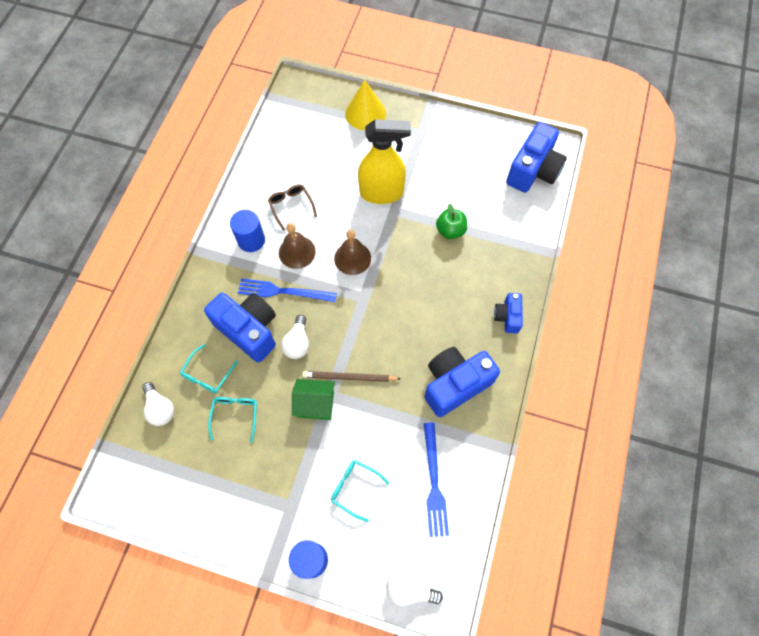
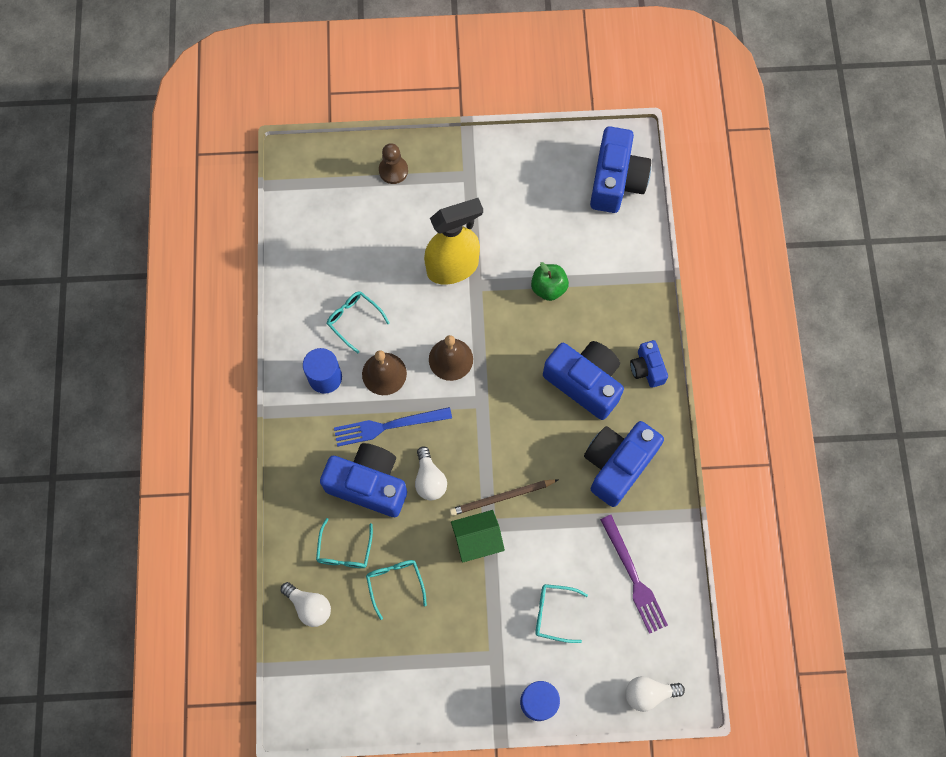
camera: 20 degrees left, 5 degrees up
(291, 207) = (354, 320): brown glasses -> turquoise glasses
(365, 113) = (393, 170): yellow cone -> brown pawn
(434, 483) = (633, 577): blue fork -> purple fork
(452, 310) = (584, 382): none -> blue camera

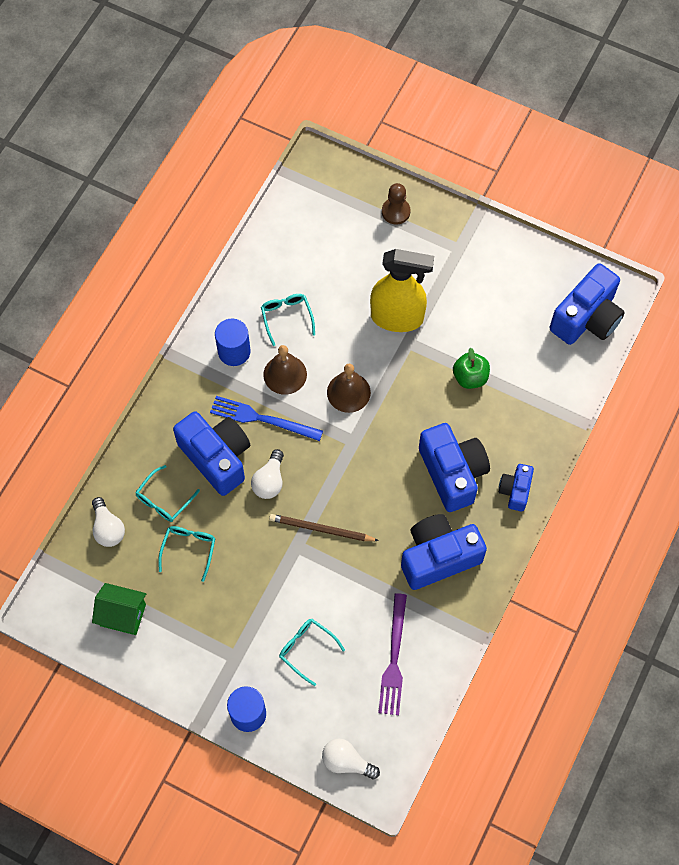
camera: 30 degrees right, 5 degrees down
(477, 540) = (279, 553): green house -> green house (123, 615)

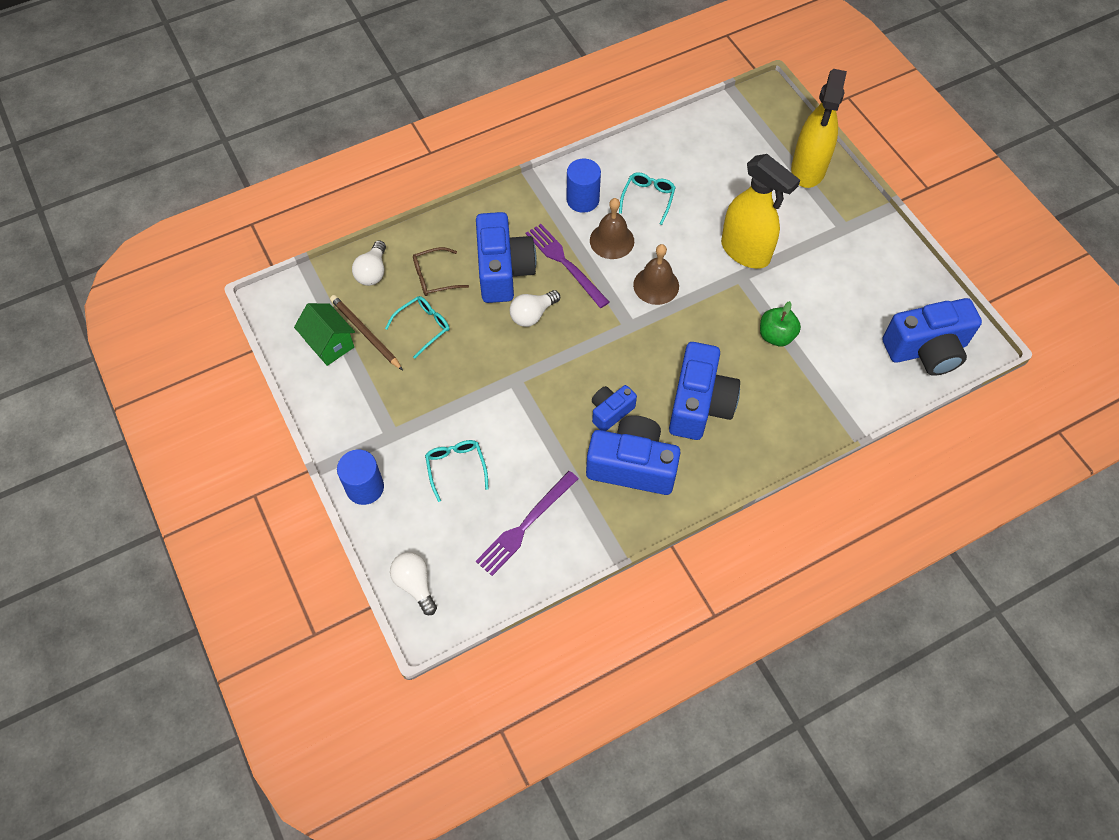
camera: 35 degrees right, 5 degrees down
(164, 499) = (435, 277): turquoise glasses -> brown glasses
(262, 419) = (565, 263): blue fork -> purple fork
(321, 529) = (546, 379): brown pencil -> brown pencil (365, 333)
(396, 212) = (808, 170): brown pawn -> yellow spray bottle
(515, 491) = (747, 454): blue camera -> blue camera (610, 412)

